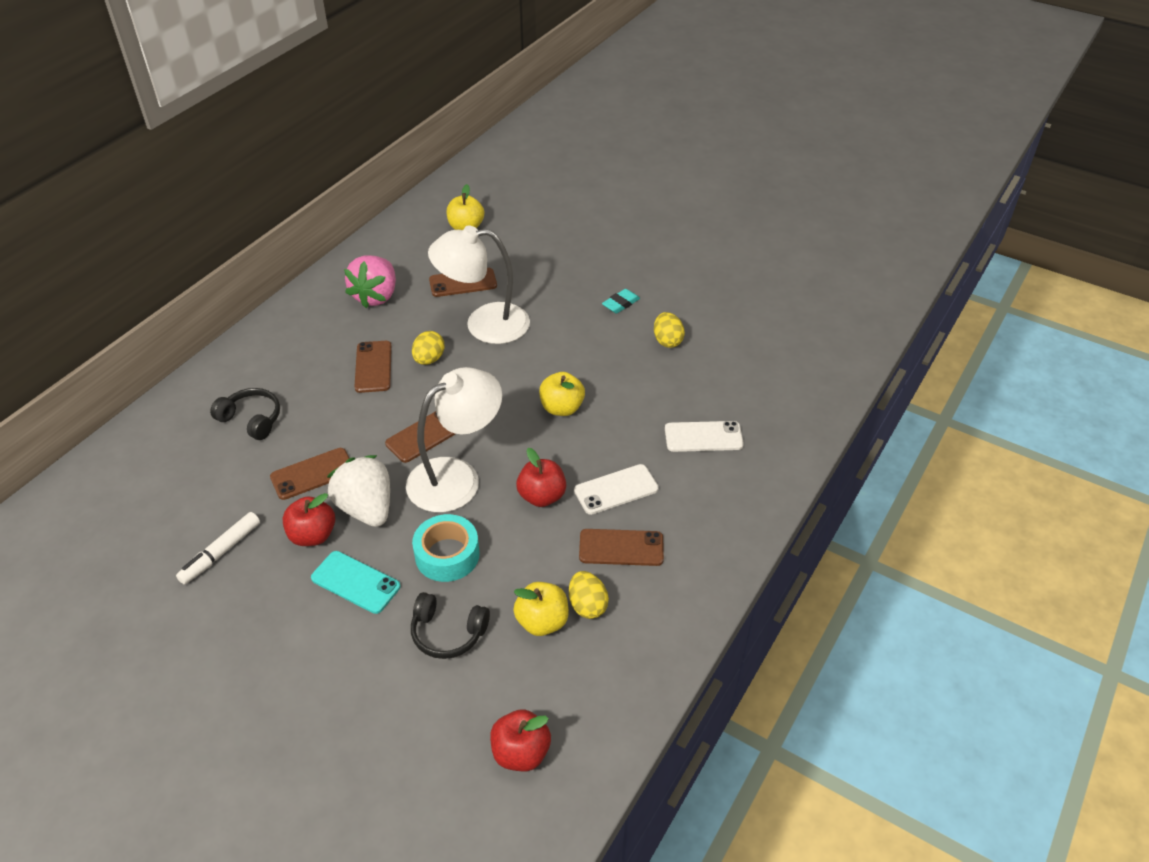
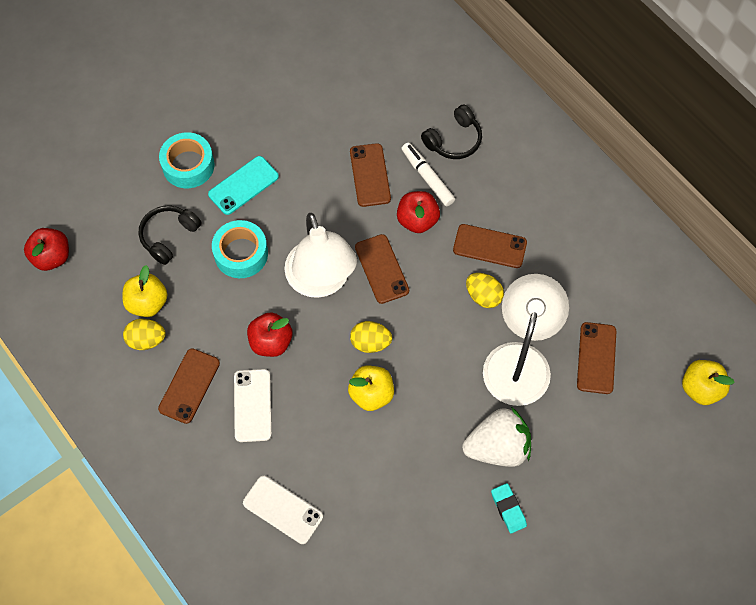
camera: 110 degrees right, 20 degrees up
(221, 552) = (312, 103): white marker -> white marker (427, 177)
(312, 535) = (303, 165): red apple -> red apple (417, 220)
(341, 649) = (188, 165): none -> turquoise tape
(366, 508) = (315, 207): white strawberry -> white strawberry (497, 447)
(376, 296) = (599, 270): pink strawberry -> none
(667, 341) = (431, 534): yellow egg -> yellow egg (370, 343)
(703, 437) = (283, 509): white phone -> white phone turned 75 degrees counterclockwise

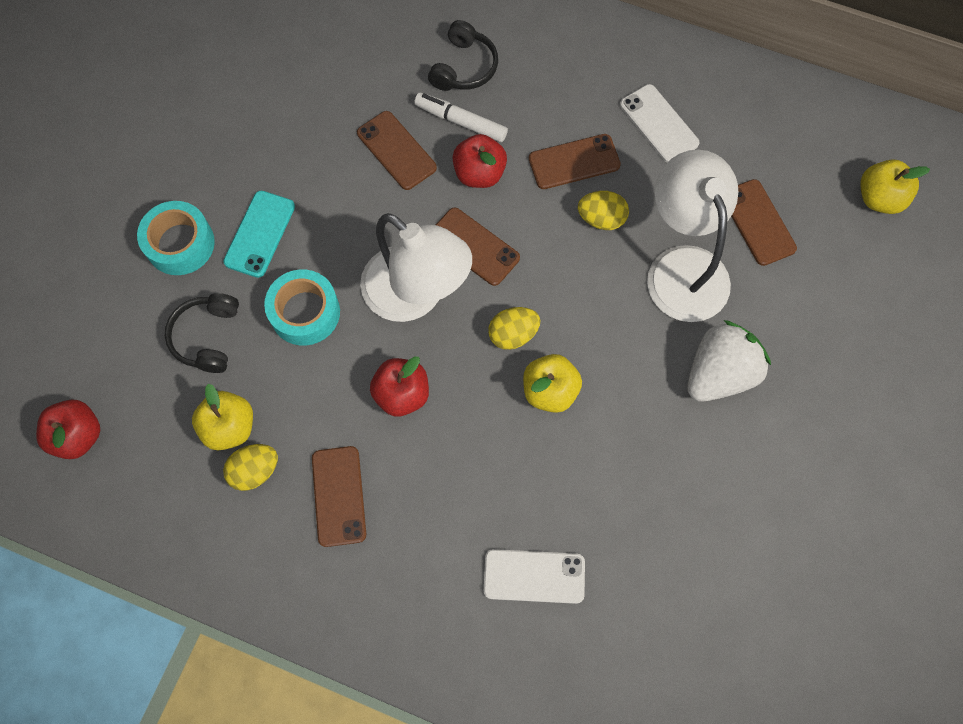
camera: 30 degrees left, 5 degrees up
(252, 405) = (426, 477): white phone -> white phone (658, 124)
(508, 509) = (772, 434): turquoise eraser -> none

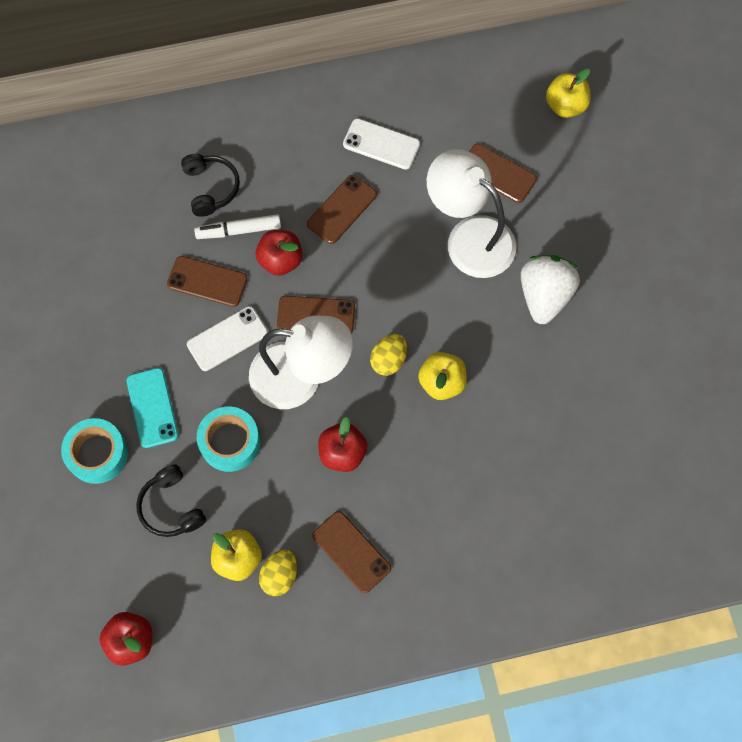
camera: 35 degrees left, 0 degrees up
(534, 576) = (521, 513): white phone -> white phone (227, 339)
(601, 219) = (390, 238): yellow egg -> none

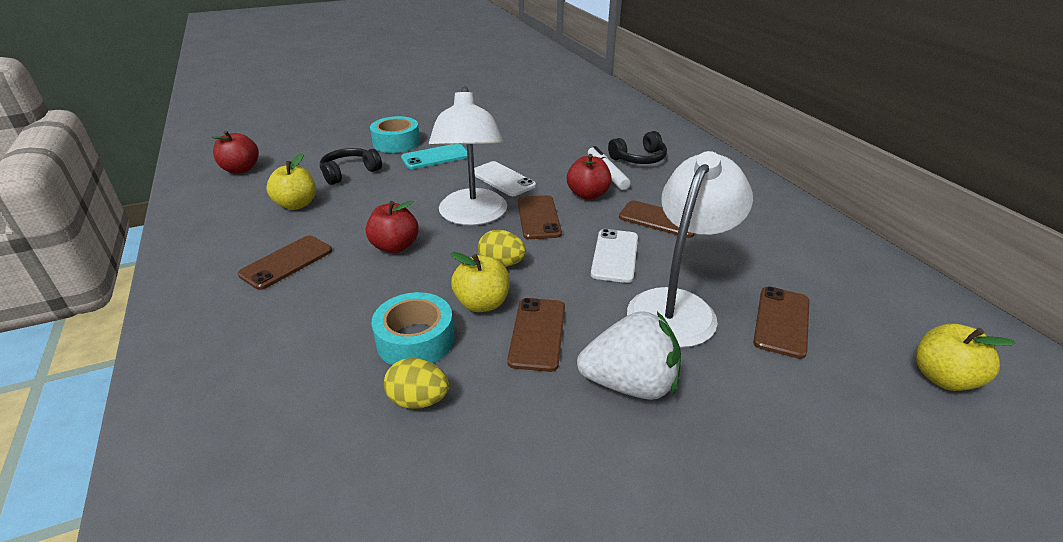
camera: 80 degrees right, 35 degrees down
(207, 281) = (552, 166): brown phone -> brown phone (537, 334)
(230, 442) = (406, 190): turquoise tape -> turquoise tape (415, 340)
(280, 575) = (274, 226): yellow egg -> yellow egg (418, 400)
(381, 144) = (749, 234): white phone -> white phone (615, 256)

